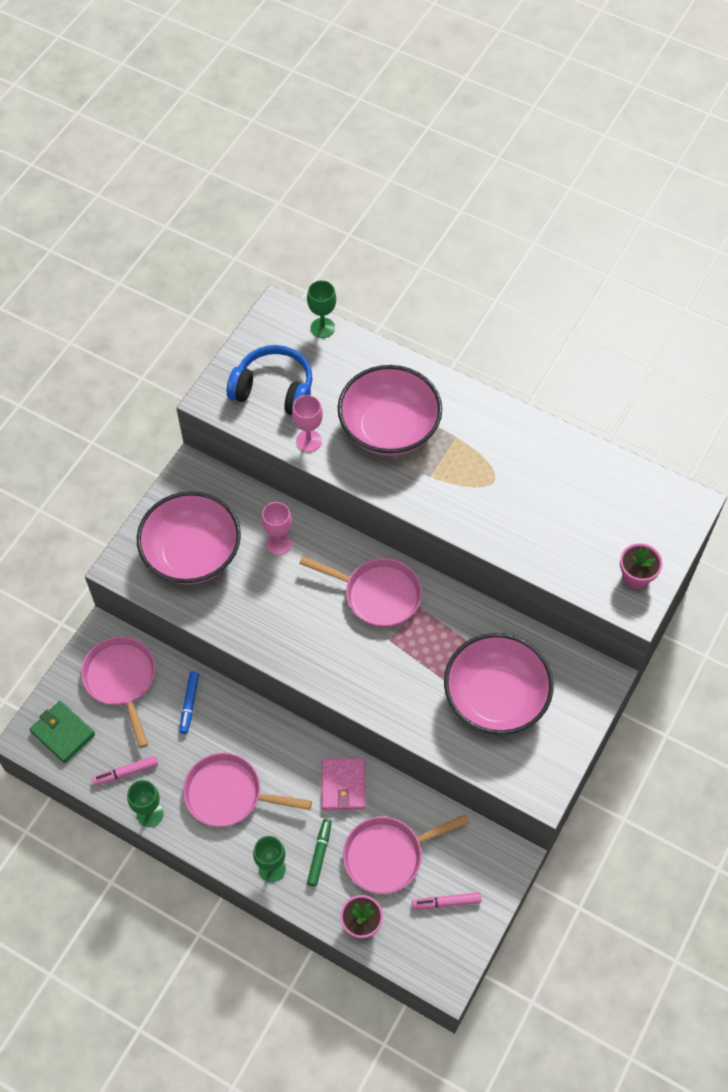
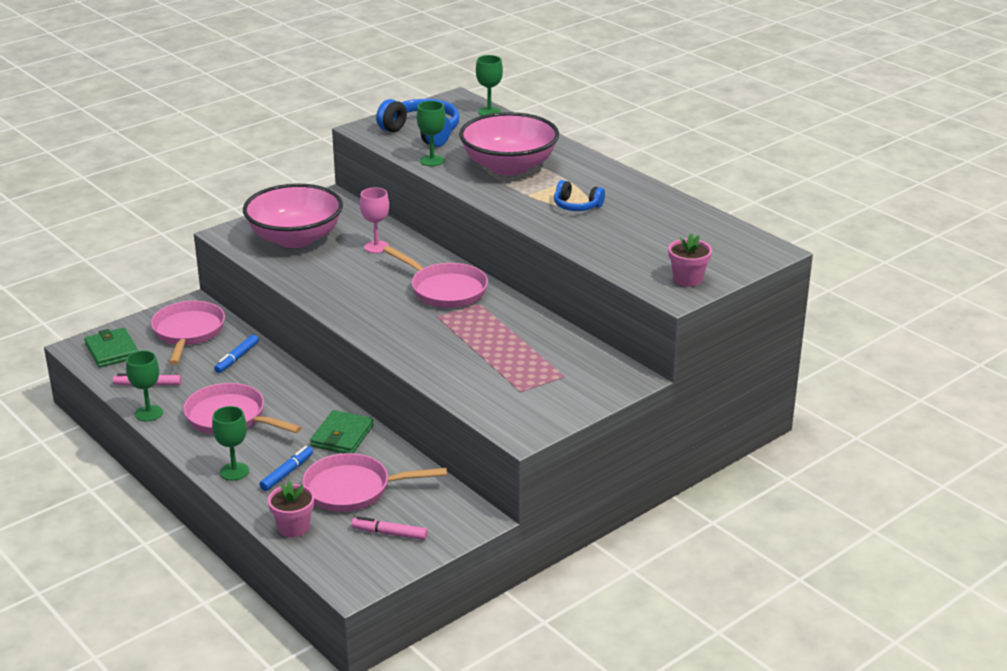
camera: 20 degrees right, 30 degrees down
(309, 441) = (432, 160): pink goblet -> green goblet
(319, 854) = (287, 473): green marker -> blue marker
(343, 785) = (342, 436): pink wallet -> green wallet
(485, 482) = (576, 206): none -> blue headphones
(495, 698) = (515, 368): pink bowl -> none

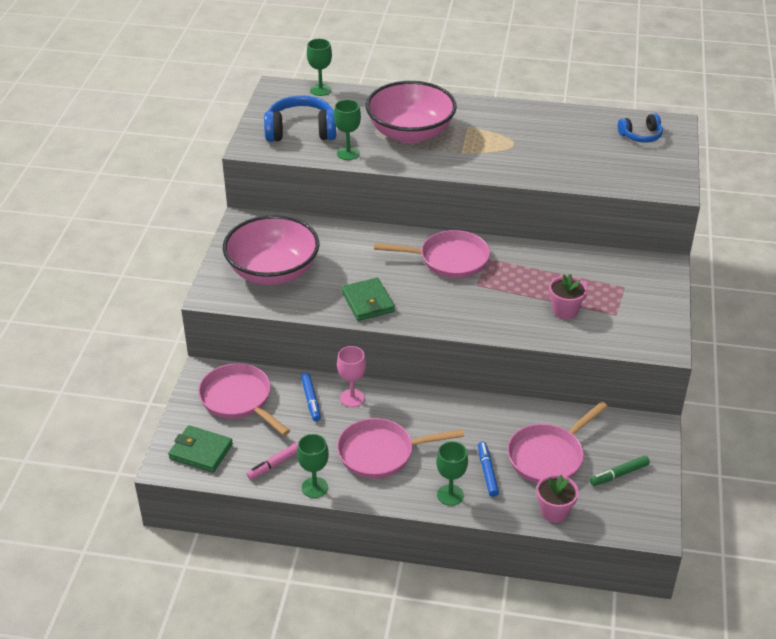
camera: 40 degrees left, 10 degrees up
(342, 436) = (481, 419): green wallet -> green wallet (368, 302)
(376, 247) = (346, 248): pink goblet -> pink goblet (352, 398)
(389, 533) = (619, 474): pink marker -> green marker
(576, 206) = (507, 146): blue headphones -> blue headphones (641, 136)
(687, 279) = (662, 172): pink flower pot -> pink flower pot (565, 310)

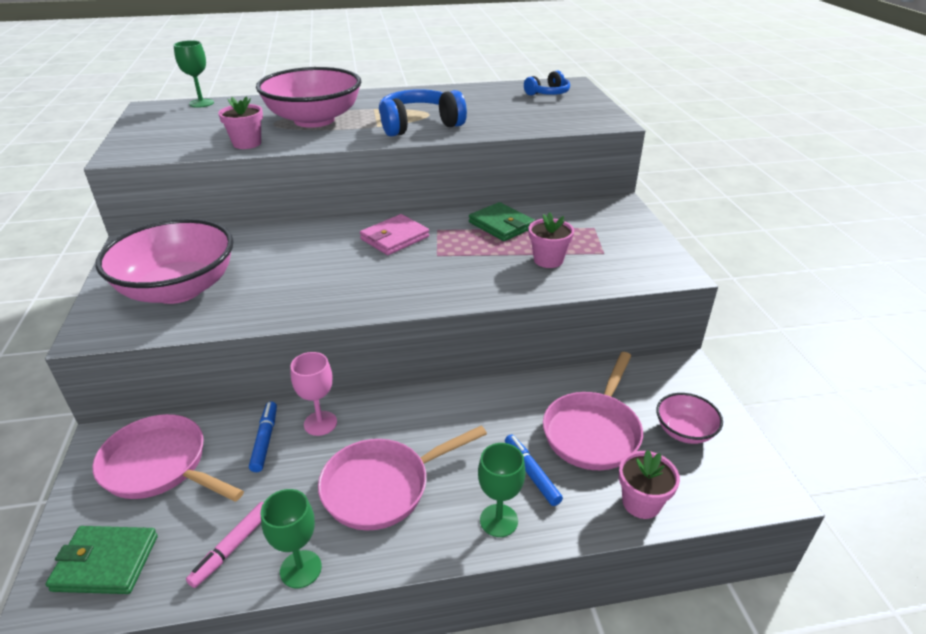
camera: 20 degrees left, 5 degrees down
(301, 131) = (184, 134): blue headphones -> blue headphones (419, 125)
(311, 400) = (265, 440): blue marker -> blue marker turned 150 degrees counterclockwise
(348, 153) = (247, 143): green goblet -> pink flower pot
(368, 302) = (313, 297): green wallet -> green wallet (501, 225)
(449, 260) = (394, 238): pink pan -> pink wallet
(619, 474) = (684, 431): green marker -> pink bowl

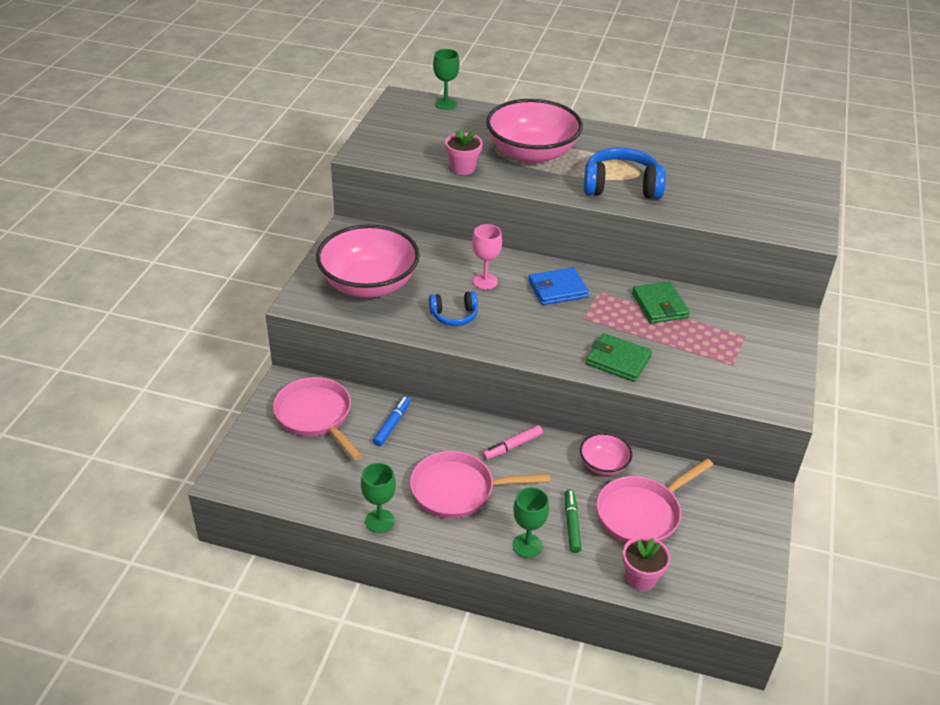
camera: 25 degrees right, 5 degrees up
(106, 563) = (265, 468): green wallet -> green wallet (618, 360)
(232, 548) = (343, 490): pink marker -> pink marker (512, 446)
(320, 423) = (436, 426): pink goblet -> pink goblet (485, 281)
(394, 238) = (557, 289): pink wallet -> blue wallet
(531, 473) = (571, 524): blue marker -> green marker
(548, 93) = (778, 177): blue headphones -> blue headphones (454, 315)
(548, 260) = (676, 355): pink flower pot -> none
(684, 431) = (718, 542): pink bowl -> pink bowl (603, 465)

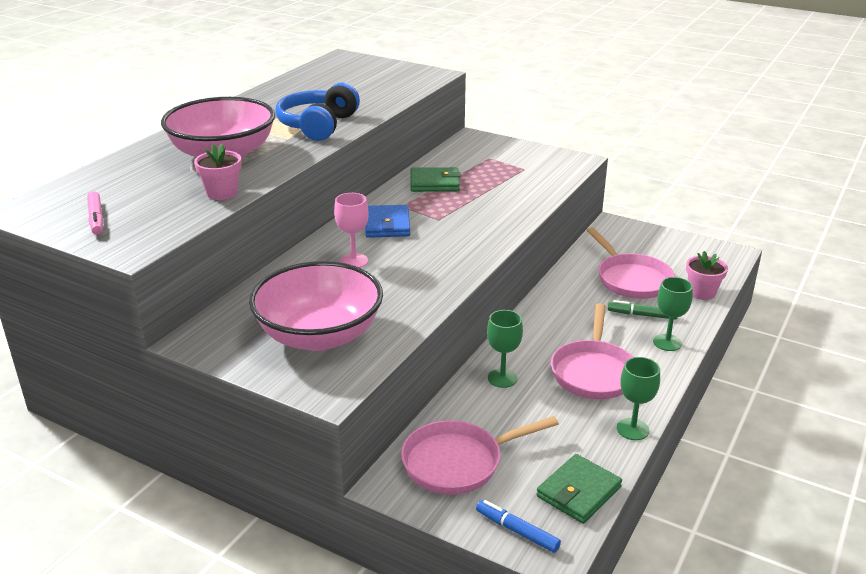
camera: 75 degrees left, 10 degrees down
(392, 424) = (487, 404): blue marker -> blue marker (517, 531)
(445, 104) = (65, 187): green goblet -> green goblet (502, 378)
(454, 315) = (405, 286): blue headphones -> none
(512, 446) = (538, 331): pink marker -> pink marker (96, 218)
(603, 465) = (571, 287): pink bowl -> none
(618, 360) = (505, 213): green wallet -> green wallet (578, 492)

